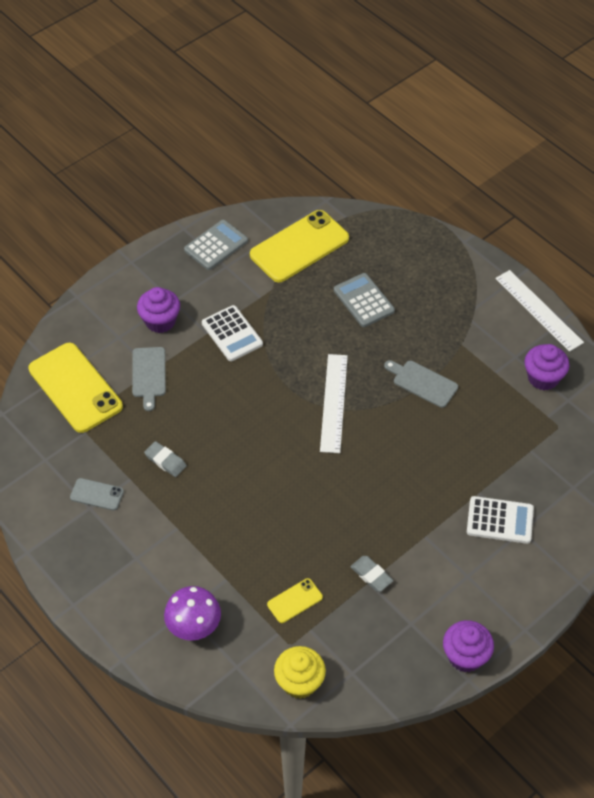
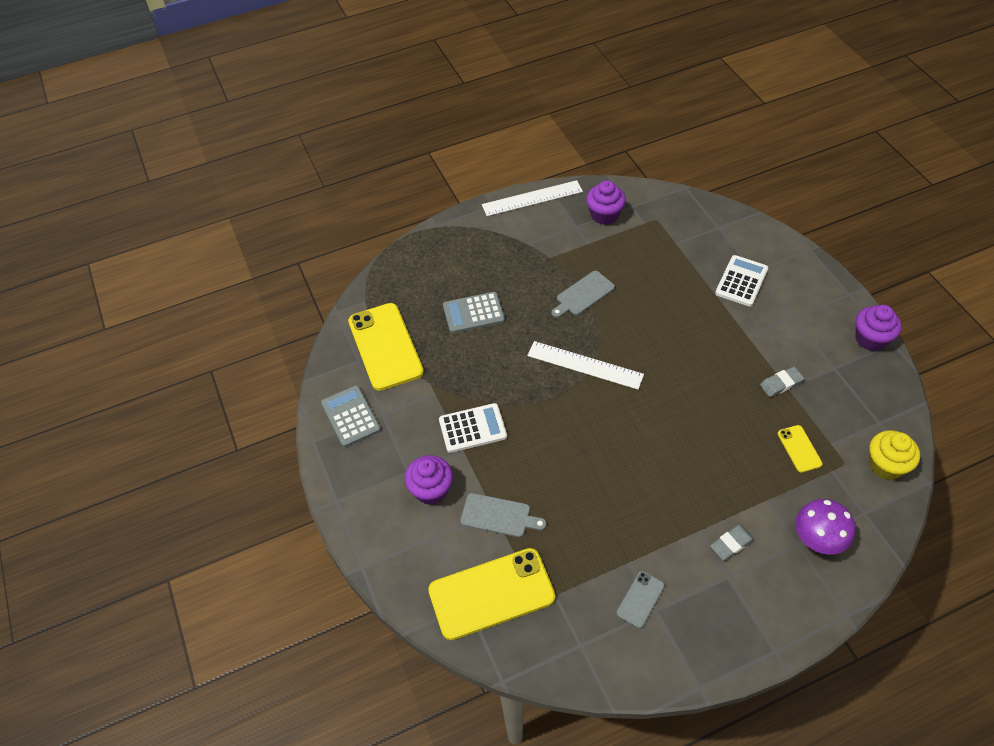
camera: 70 degrees left, 0 degrees up
(165, 461) = (614, 523): grey eraser -> grey eraser (731, 544)

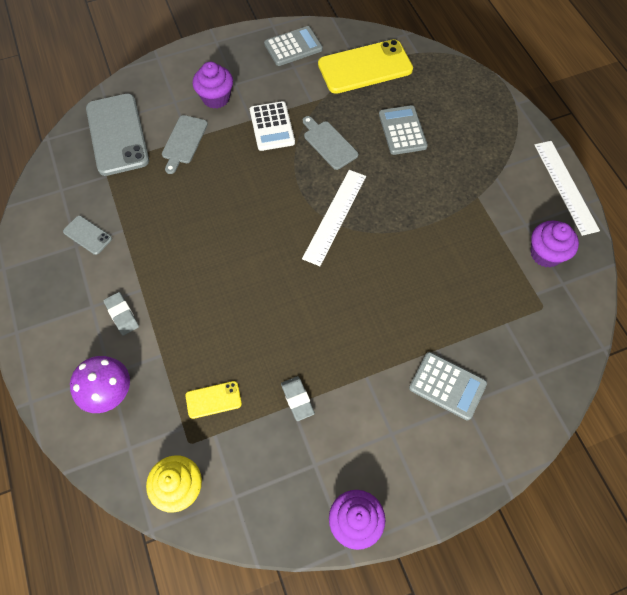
camera: 90 degrees right, 10 degrees up
(491, 593) = (117, 134): yellow phone -> grey phone
(583, 295) = (426, 223): grey cutting board -> grey cutting board (328, 143)
(741, 281) = (447, 386): white calculator -> grey calculator

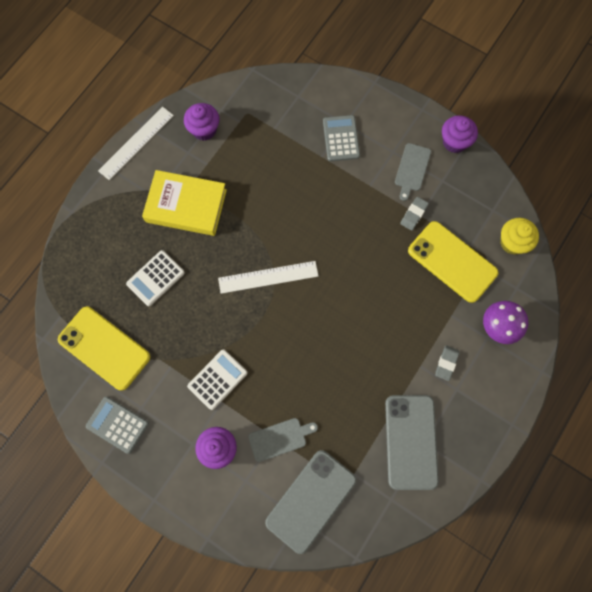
camera: 125 degrees left, 10 degrees up
(87, 235) = (410, 441): grey phone -> grey phone, size x2.16
(213, 399) = (452, 262): yellow phone -> yellow phone, size x2.16
(328, 143) = (205, 324): grey cutting board -> grey cutting board (412, 169)
(402, 130) = (155, 278): grey calculator -> white calculator
(462, 191) = (186, 206): none -> yellow book

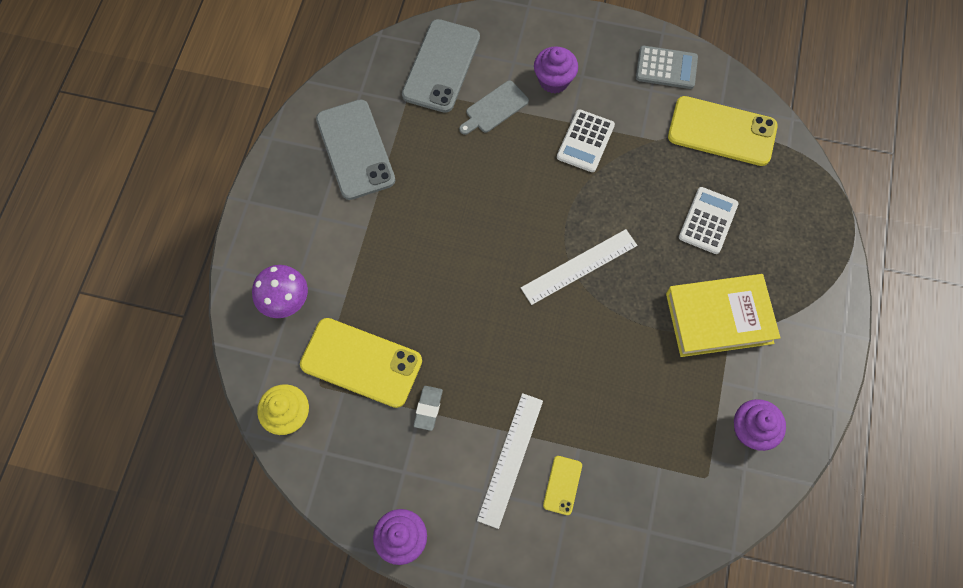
camera: 160 degrees right, 5 degrees down
(136, 143) = (827, 379): white ruler -> white ruler (510, 459)
(341, 138) = (562, 485): grey calculator -> yellow phone
(412, 169) = (450, 473): grey cutting board -> none
(446, 363) = (337, 240): grey eraser -> none

